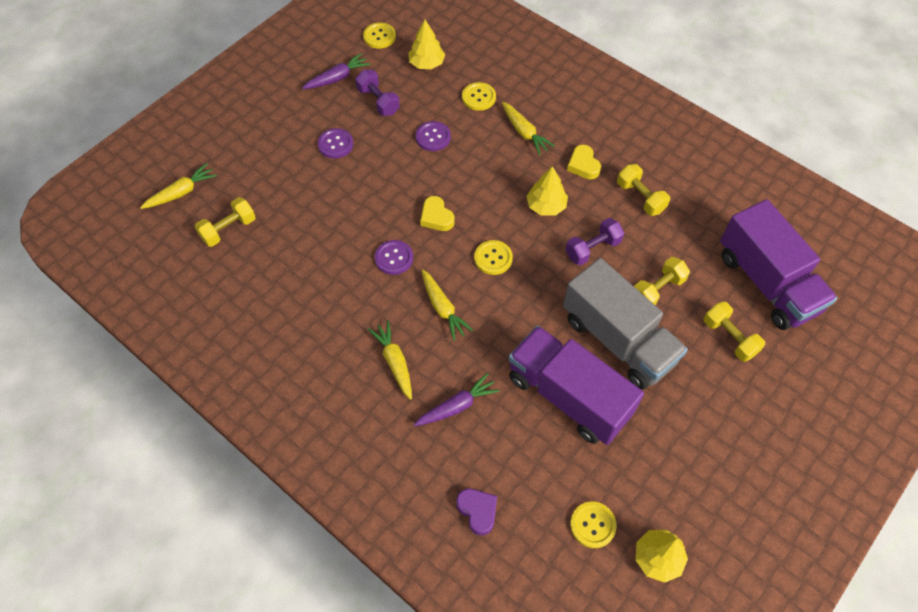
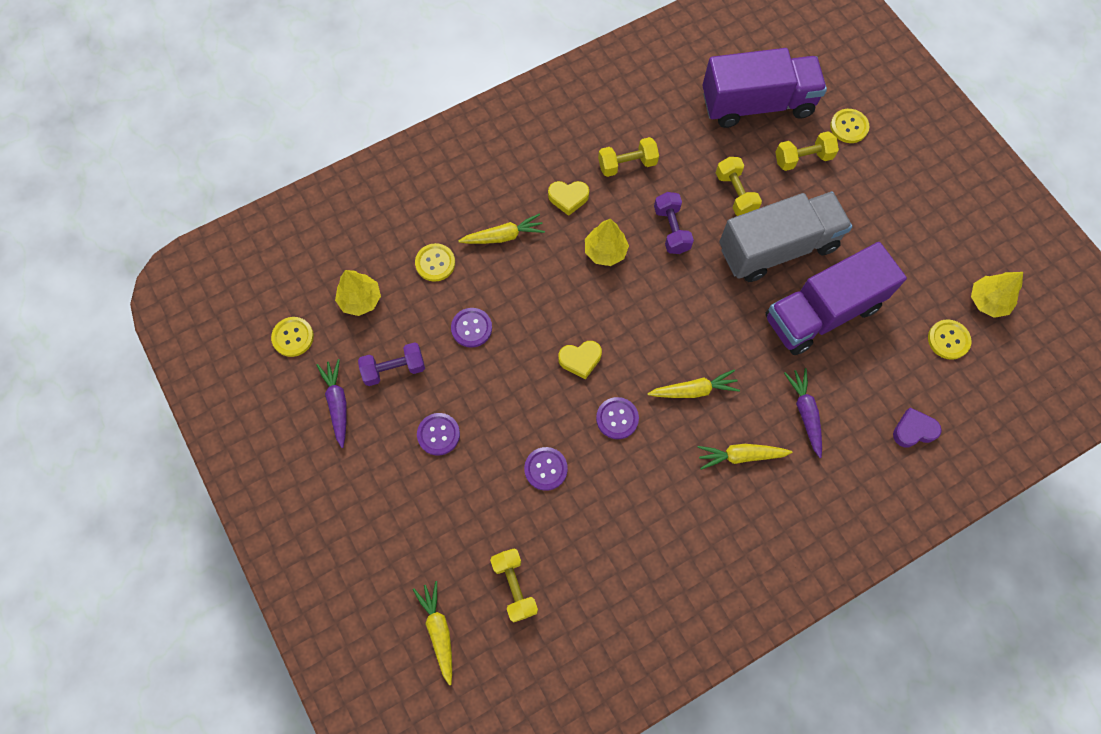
camera: 70 degrees left, 10 degrees up
(331, 221) = (546, 469): none -> purple button
(493, 258) = (651, 323): yellow button -> yellow button (849, 127)

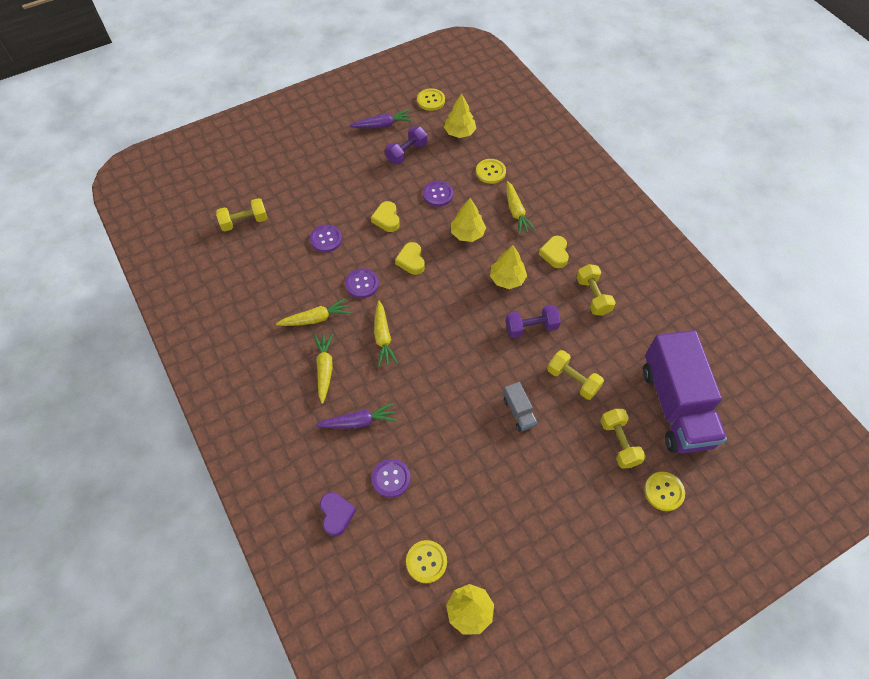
camera: 90 degrees right, 10 degrees down
(394, 369) = (406, 153): purple dumbbell -> purple dumbbell turned 60 degrees clockwise
(438, 434) = (357, 178): purple button -> purple button (391, 478)
(438, 631) = (222, 182): yellow carrot -> yellow carrot (316, 318)
(512, 392) = (387, 219): none -> yellow heart
(537, 293) = (467, 233): none -> yellow tree
(735, 194) = (572, 380): yellow dumbbell -> yellow dumbbell turned 60 degrees clockwise
(777, 248) = (518, 412): grey truck -> grey truck, size x0.40
(822, 312) = (454, 445): purple truck -> none

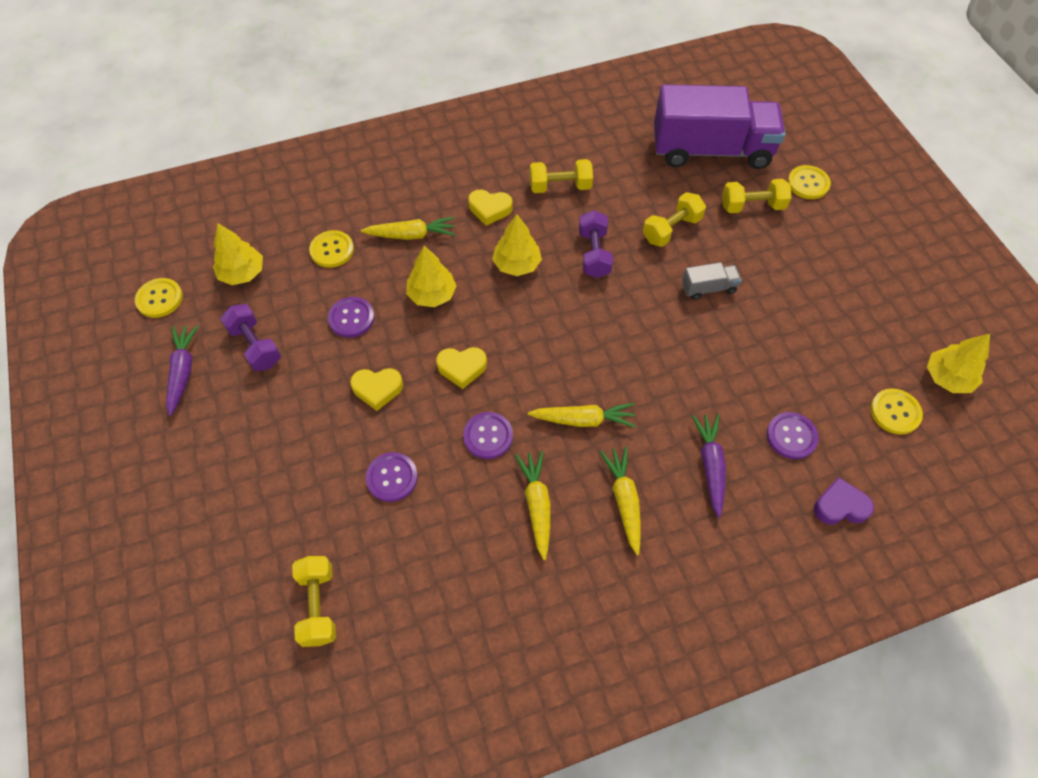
camera: 80 degrees left, 0 degrees up
(325, 369) = (624, 501): yellow carrot -> yellow carrot turned 75 degrees clockwise

